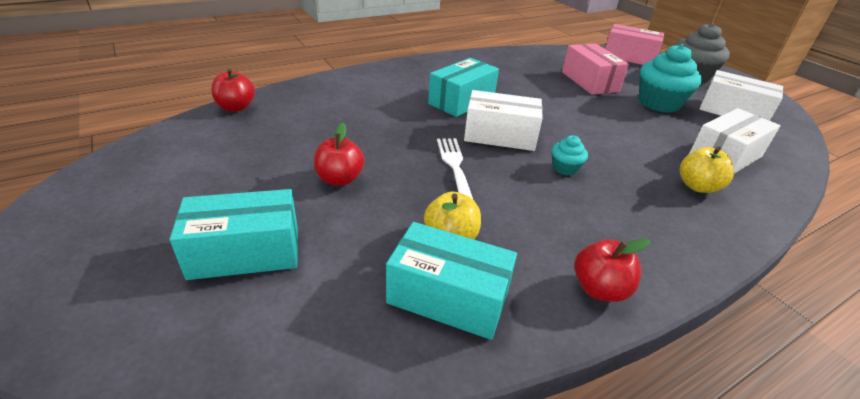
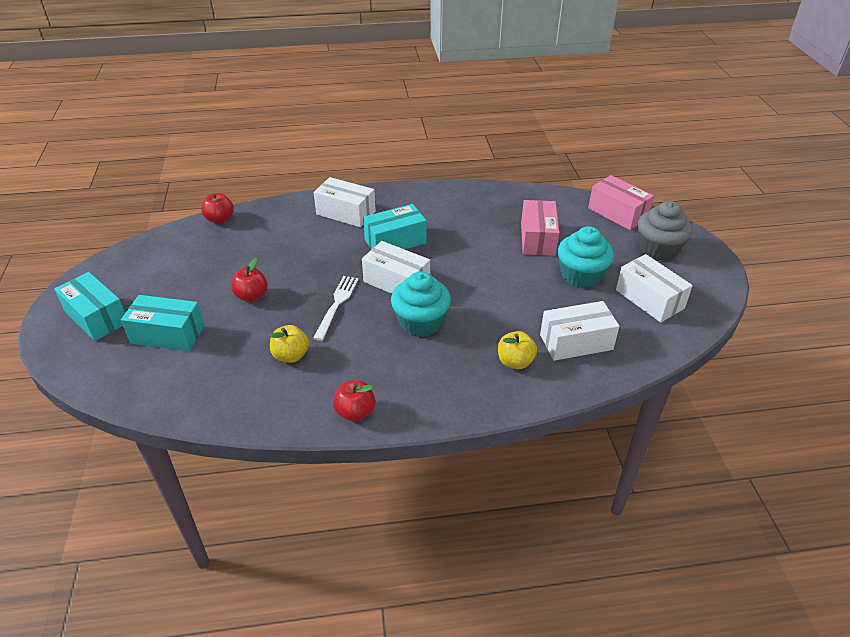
camera: 25 degrees right, 5 degrees up
(386, 84) = (346, 213): none -> white box
(448, 297) = (260, 391): turquoise box -> turquoise box (97, 317)
(565, 168) = (421, 322): turquoise cupcake -> turquoise cupcake, size x2.05

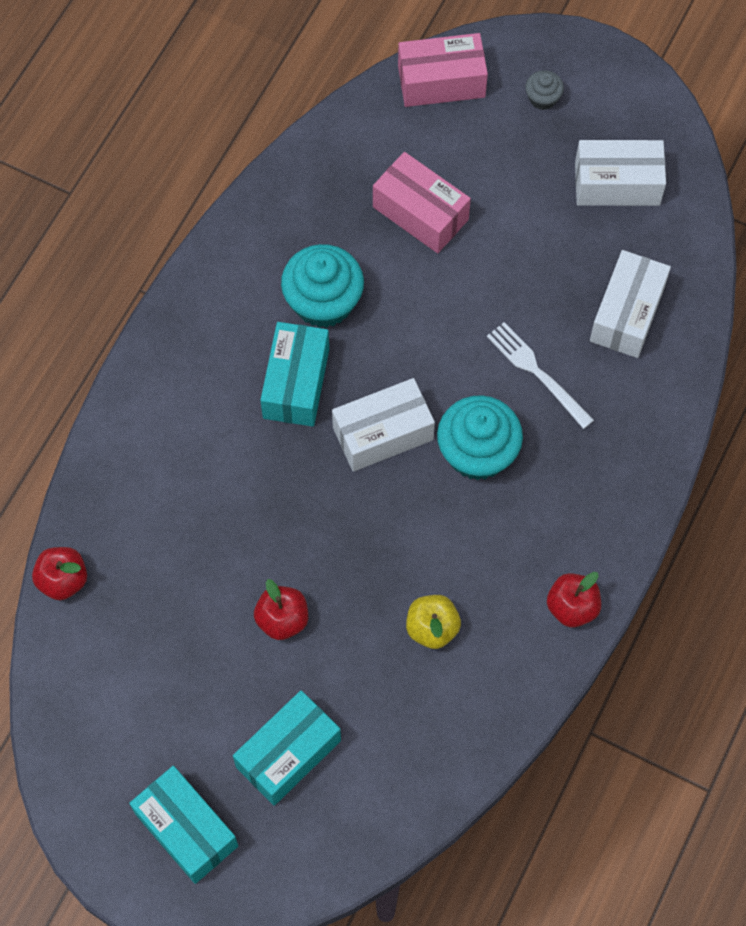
camera: 55 degrees left, 25 degrees up
(97, 317) = (186, 829): turquoise box -> turquoise box turned 60 degrees clockwise
(337, 304) = (375, 527): white fork -> white fork (537, 372)
(346, 213) = (179, 406): white box -> none
(515, 362) = (612, 397): yellow apple -> none
(581, 275) = (525, 221): turquoise cupcake -> turquoise cupcake (323, 302)
(658, 249) = (543, 98): grey cupcake -> grey cupcake, size x0.49

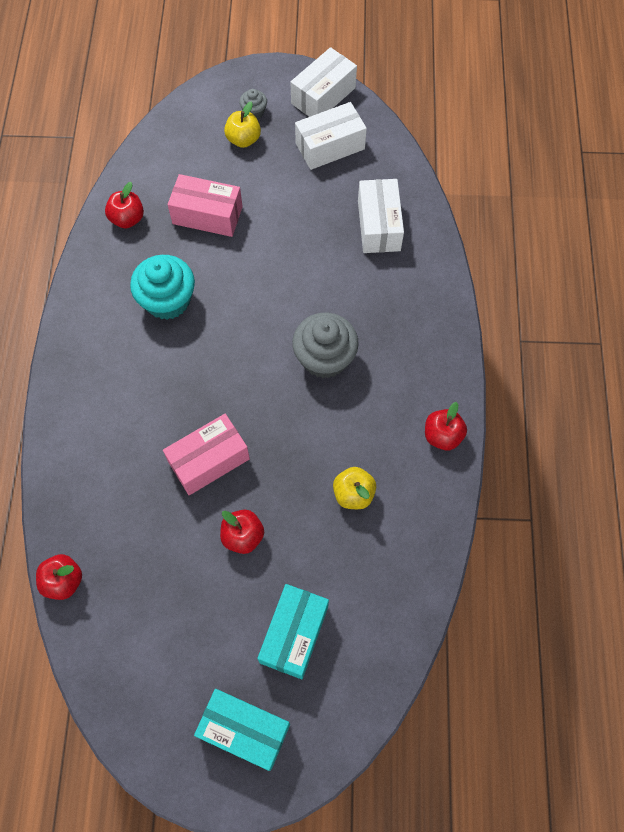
camera: 25 degrees left, 0 degrees up
(296, 383) = (174, 363): turquoise box -> none
(321, 178) = (127, 219): none -> red apple
(383, 433) = (252, 372): white box -> white box (323, 95)
(441, 82) = (181, 126): pink box -> pink box (209, 460)
(477, 452) = (324, 358): turquoise cupcake -> grey cupcake
(511, 131) = (243, 139): none -> yellow apple
(537, 372) = (338, 287): white fork -> none

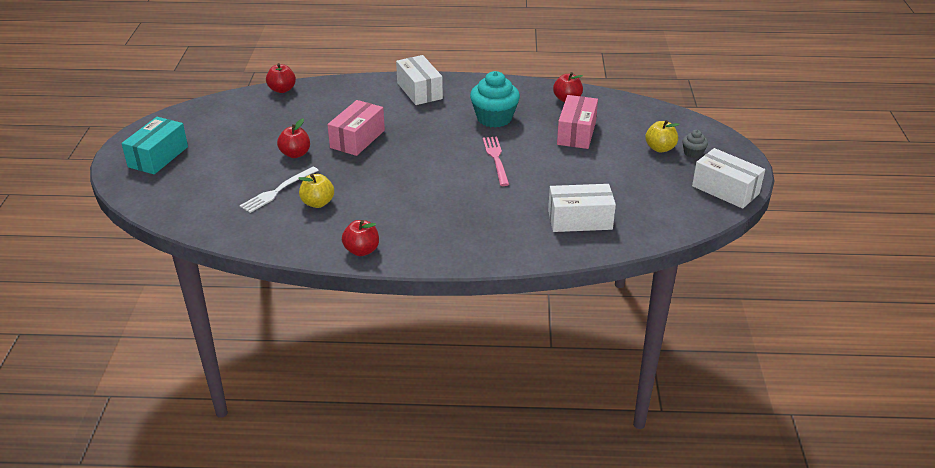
camera: 90 degrees right, 30 degrees down
(209, 460) = (357, 139): pink box -> pink box turned 60 degrees clockwise
(260, 300) = (496, 159): none -> pink fork
(294, 634) = (216, 176): turquoise box -> none
(324, 358) = (441, 190): grey cupcake -> none
(328, 546) = (277, 191): none -> white fork
(330, 146) = (665, 193): white box -> white box (419, 91)

